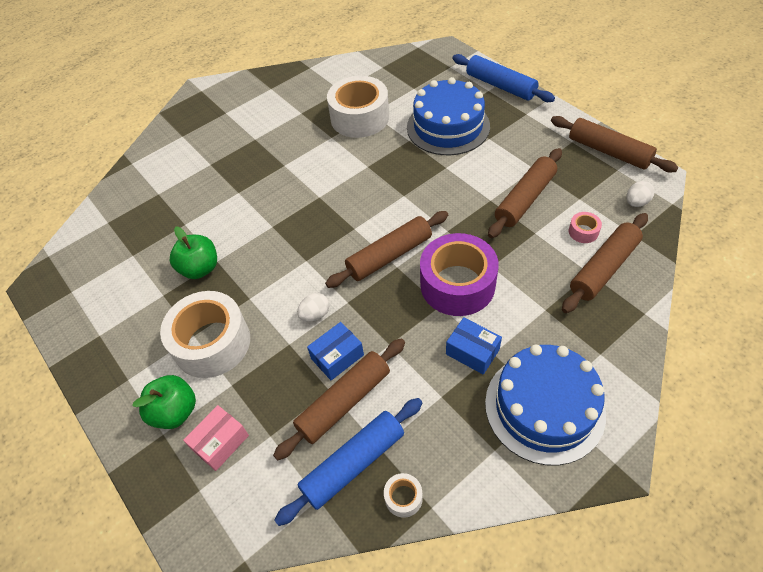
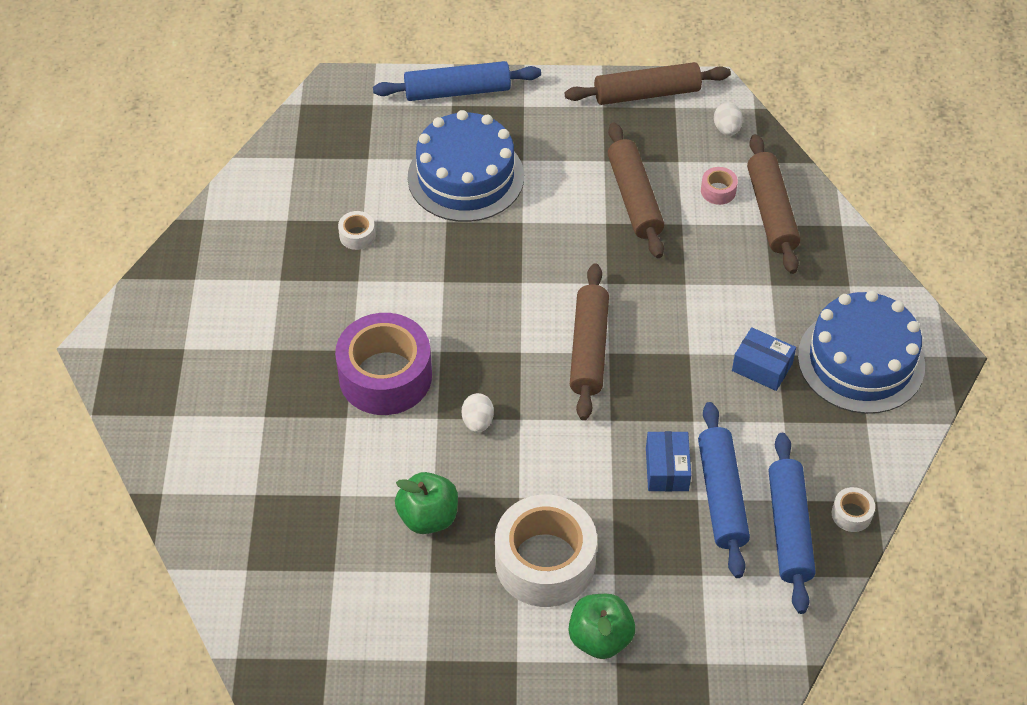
camera: 55 degrees left, 0 degrees up
(220, 442) = (672, 618): pink box -> none
(315, 314) = (599, 455): white egg -> white egg (477, 422)
(344, 402) = (722, 496): brown rolling pin -> blue rolling pin
(360, 117) = (357, 235): white tape -> white tape, size x0.41
(457, 284) = (679, 323): purple tape -> purple tape (385, 376)
(472, 352) = (762, 367): blue box -> blue box turned 45 degrees clockwise

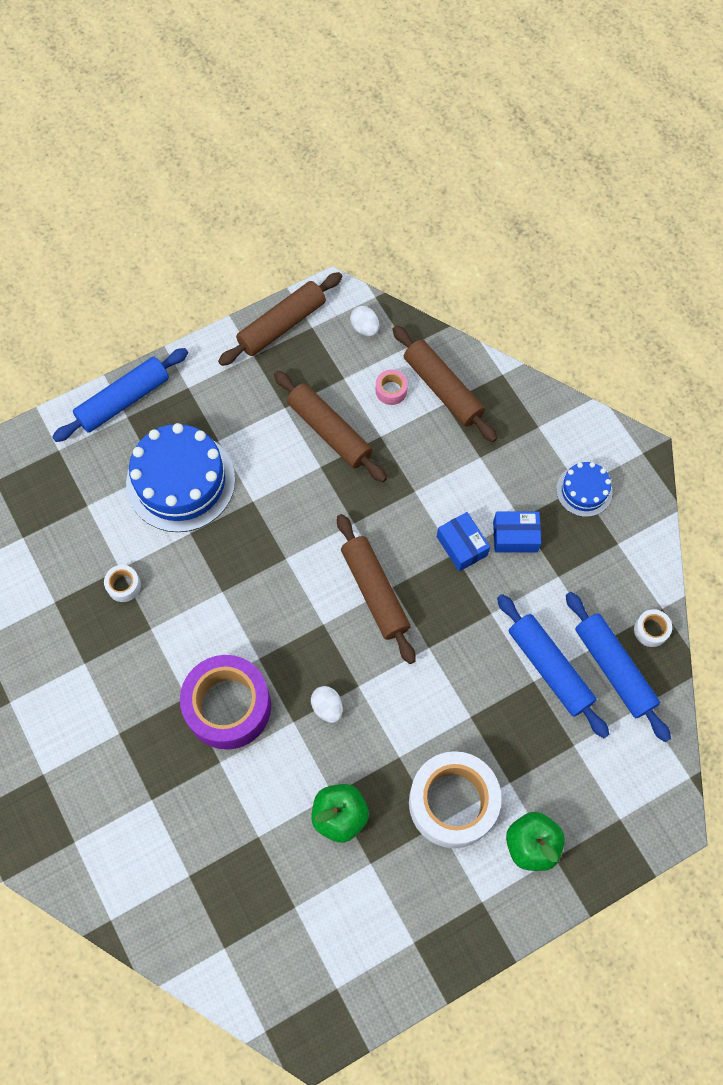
camera: 30 degrees left, 15 degrees up
(667, 469) = (496, 668): blue box -> blue box (462, 546)
(861, 361) = (584, 491): blue cake -> blue cake, size x0.51

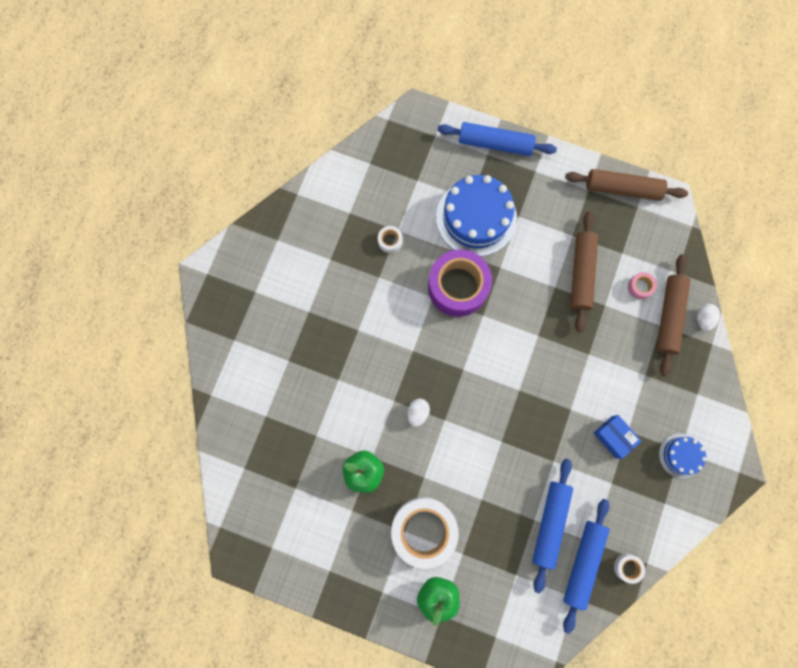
camera: 50 degrees right, 10 degrees up
(228, 706) = (372, 357): purple tape -> purple tape (458, 287)
(365, 328) = (666, 237): white egg -> white egg (703, 319)
(374, 592) = (507, 382): brown rolling pin -> none
(462, 546) = (579, 410): blue box -> none

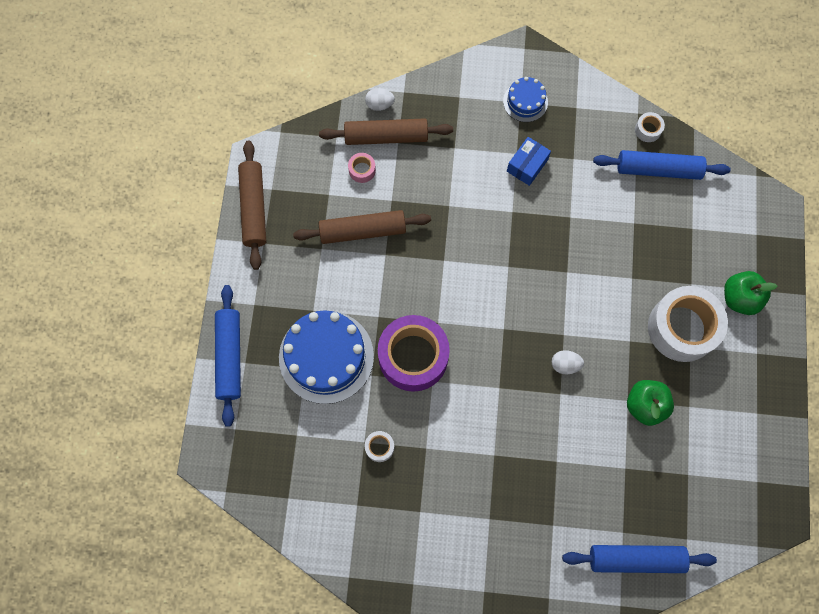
camera: 105 degrees left, 5 degrees down
(550, 523) = (632, 207): blue rolling pin -> blue rolling pin (636, 558)

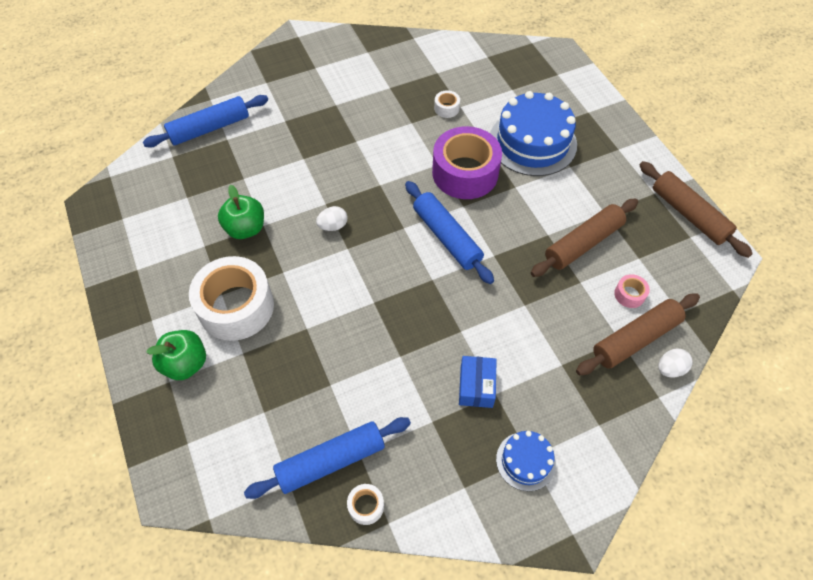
camera: 150 degrees right, 15 degrees down
(230, 357) = (602, 110): blue rolling pin -> blue rolling pin (446, 237)

